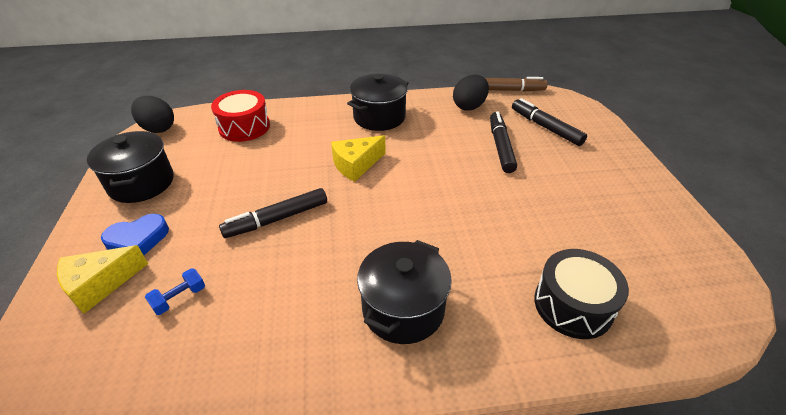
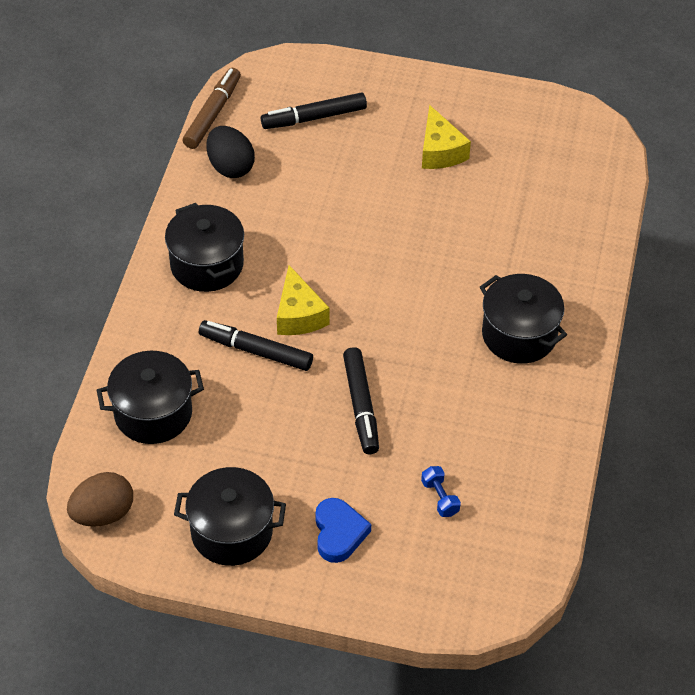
camera: 70 degrees left, 10 degrees up
(100, 284) = (394, 564): yellow cheese -> yellow cheese (440, 151)
(158, 128) = (103, 513): black egg -> brown egg
(244, 127) = (153, 413): red drum -> black pot
(500, 147) = (330, 174): black marker -> black marker (256, 351)
(573, 305) = (560, 222): black drum -> none

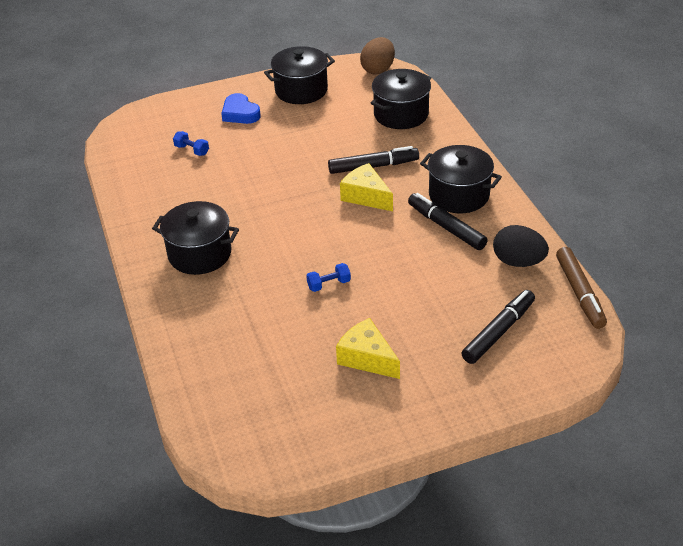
camera: 150 degrees right, 10 degrees down
(361, 406) = (278, 169): black marker -> black marker (446, 227)
(418, 234) = (329, 284): none -> blue dumbbell

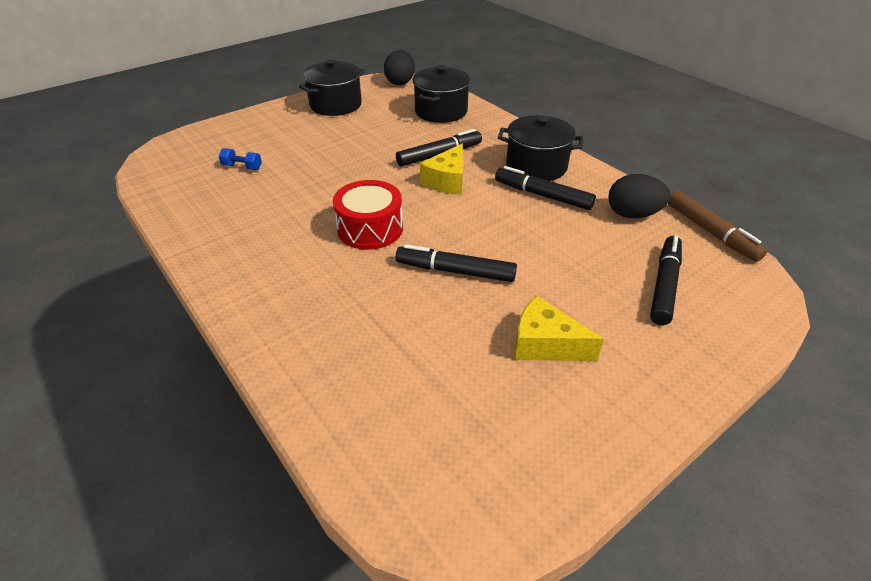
camera: 20 degrees left, 0 degrees up
(200, 254) = (290, 266): black pot -> none
(240, 113) = (282, 129): blue heart -> none
(276, 232) = (370, 229): none -> red drum
(329, 284) = (455, 271): blue dumbbell -> black marker
(366, 196) = (447, 181): yellow cheese -> yellow cheese turned 90 degrees counterclockwise
(378, 69) = (400, 82): brown egg -> black egg

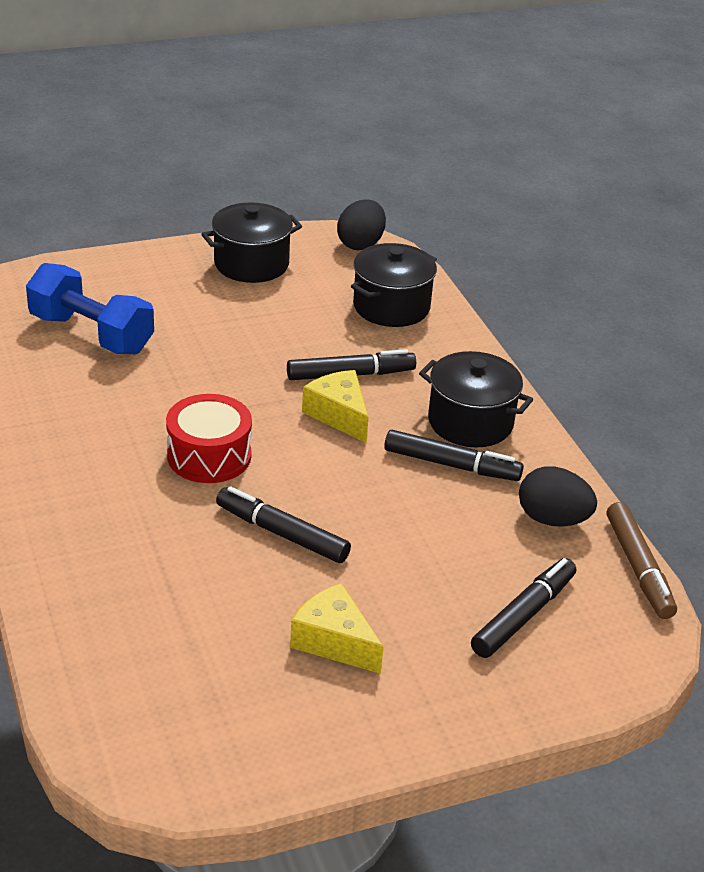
camera: 15 degrees right, 5 degrees down
(242, 167) = (91, 334): blue dumbbell -> blue dumbbell, size x2.48
(447, 181) = (339, 415): yellow cheese -> yellow cheese turned 105 degrees clockwise
(542, 195) = (451, 465): black marker -> black marker turned 150 degrees clockwise

